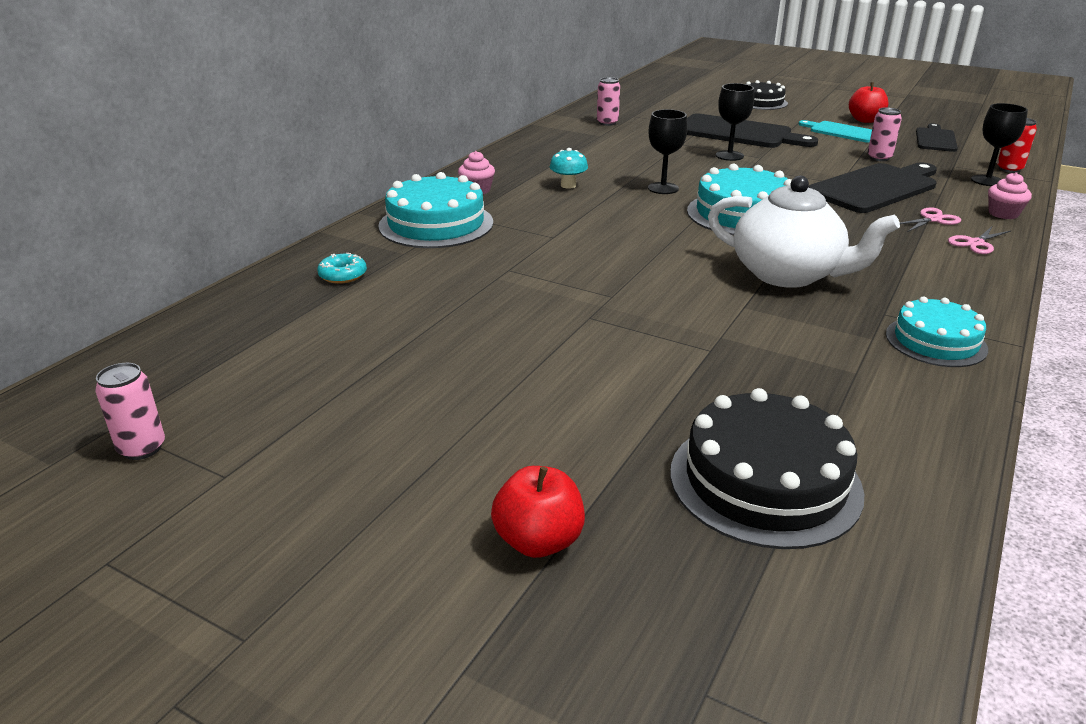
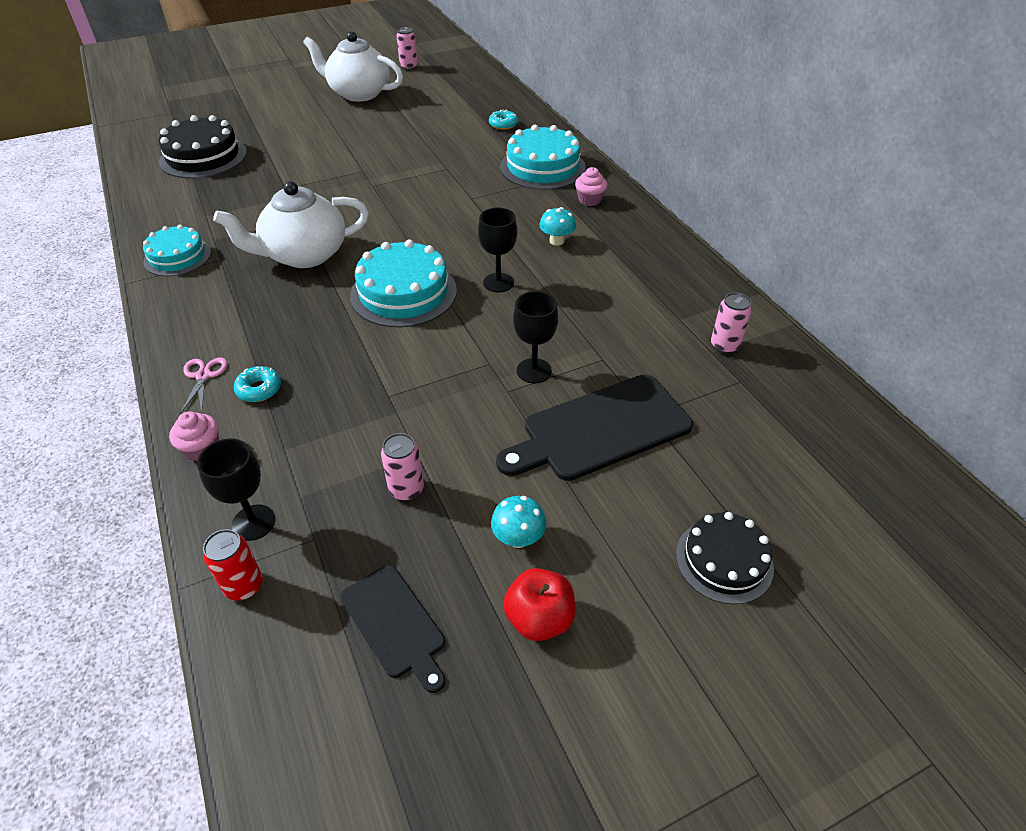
camera: 125 degrees right, 15 degrees up
(334, 446) = (358, 93): none -> white teapot
(538, 541) = (255, 110): red apple -> none
(841, 132) = (518, 538): turquoise cutting board -> turquoise mushroom
(875, 188) = (349, 411): black cutting board -> none
(933, 220) = (259, 389): pink scissors -> turquoise donut

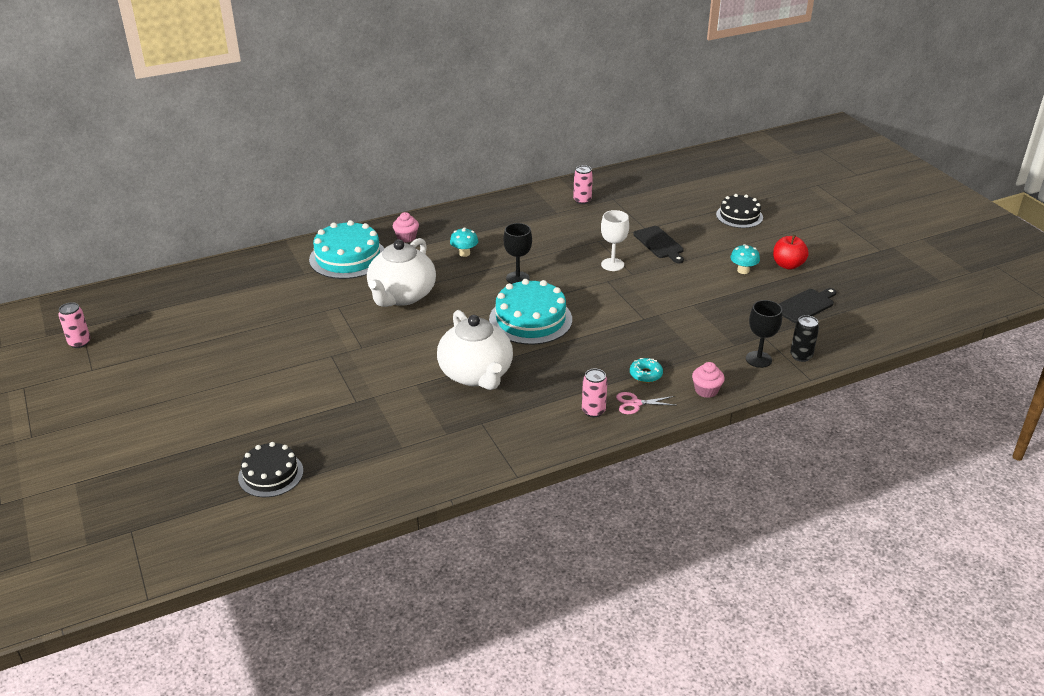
camera: 90 degrees left, 10 degrees down
(177, 257) = (475, 451): turquoise cake -> none
(203, 157) = (271, 474): black cake -> black cake, size x0.64
(244, 586) = (801, 356): red can -> black can
(358, 93) = (141, 374): white teapot -> white teapot (402, 296)
(406, 489) = (720, 307): pink can -> pink can (593, 411)
(503, 124) = (258, 277): turquoise donut -> none
(534, 371) = (612, 264): black goblet -> white goblet
(600, 429) = (659, 244): black cutting board -> black cutting board, size x0.58

